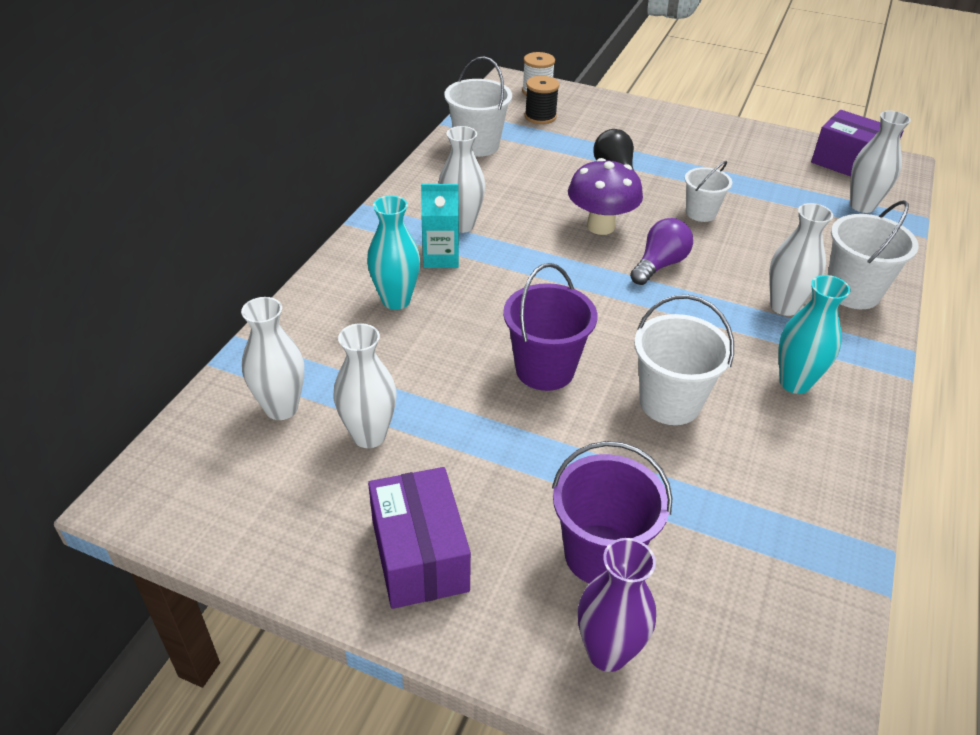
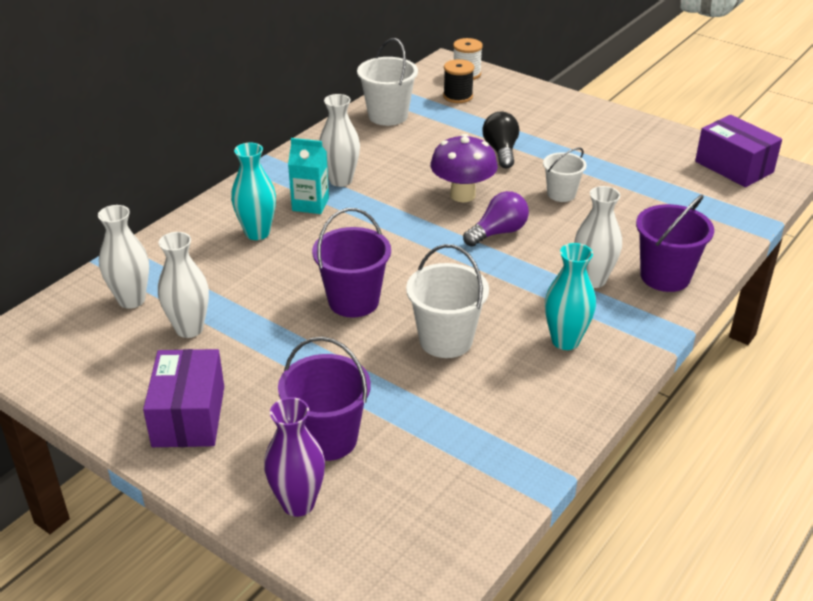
camera: 15 degrees right, 5 degrees down
(852, 292) = (665, 276): white bucket -> purple bucket
(862, 206) = (722, 205): white vase -> none

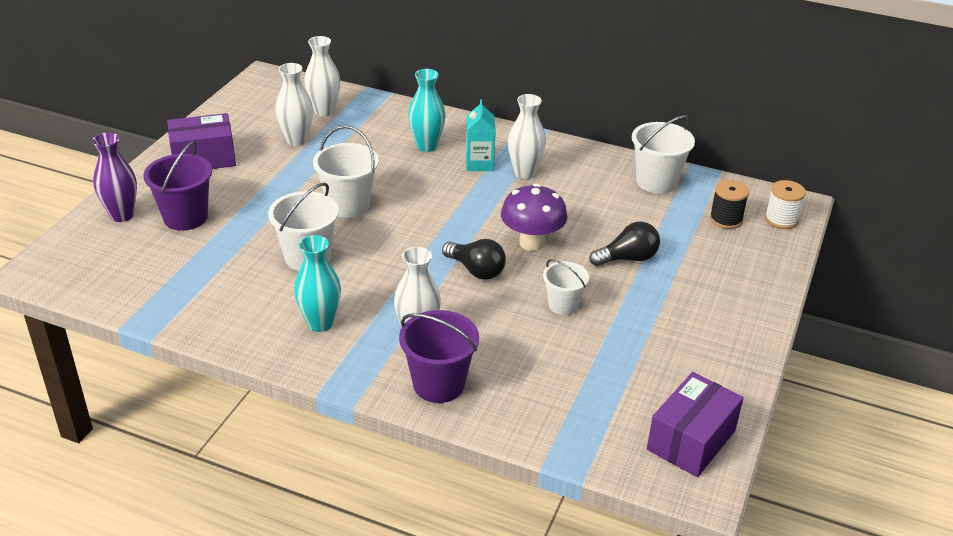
camera: 75 degrees right, 0 degrees up
(353, 301) = (348, 205): purple bucket -> white bucket
(498, 232) = (476, 270): purple light bulb -> black light bulb

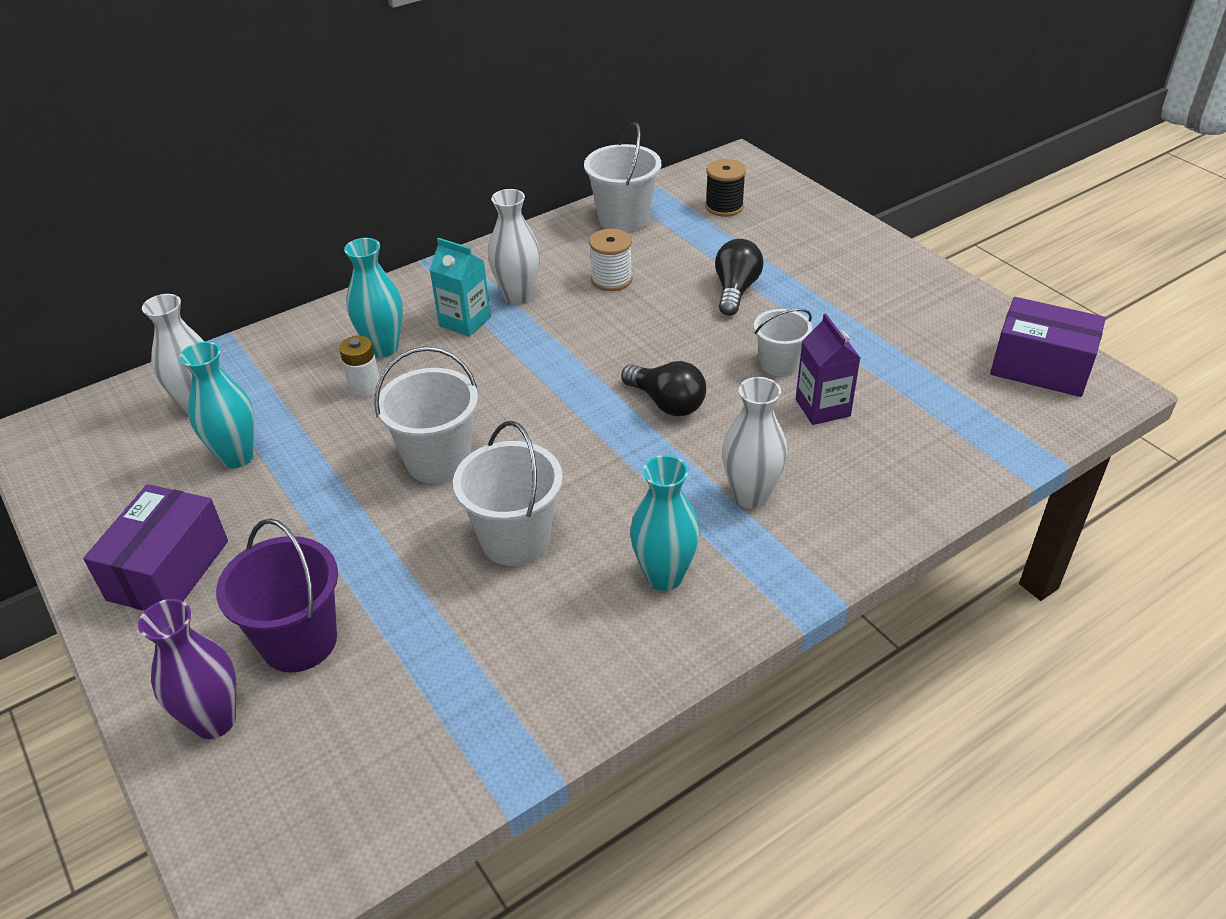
camera: 55 degrees left, 5 degrees up
(296, 140) = (237, 457): white vase -> turquoise vase
(386, 155) = (365, 387): none -> white battery
(439, 384) = (851, 511): purple bucket -> none
(476, 270) = (666, 403): black light bulb -> black light bulb turned 60 degrees clockwise
(532, 243) = (652, 342): purple mushroom -> none
(534, 340) = (822, 408): none -> purple carton
(691, 440) = (1040, 367): purple box -> purple box turned 45 degrees counterclockwise
(781, 219) = (752, 178): white spool -> white spool (611, 279)

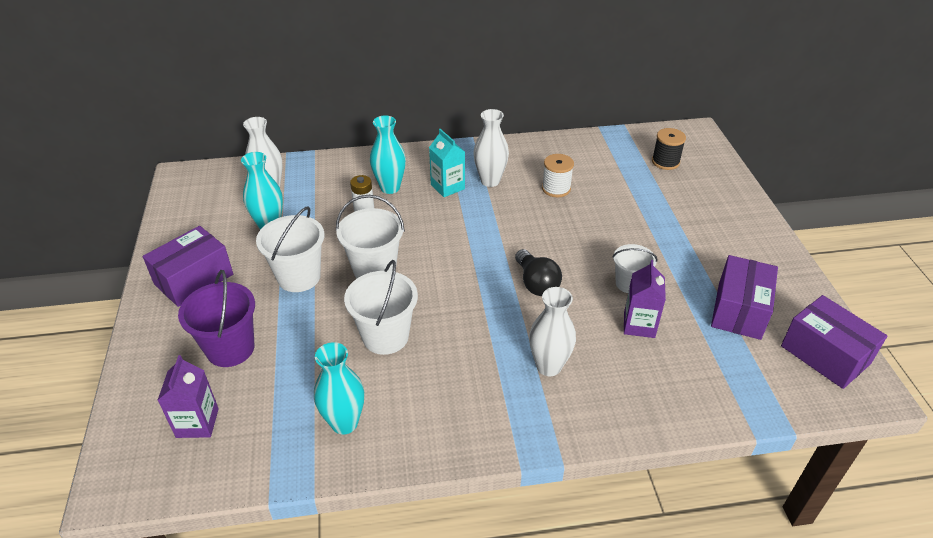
camera: 25 degrees right, 0 degrees up
(214, 721) = (160, 376): purple vase -> none
(322, 758) = (197, 423): none -> purple carton
(623, 220) = (591, 150): white bucket -> white bucket (299, 277)
(664, 576) = (458, 397): turquoise vase -> turquoise vase (344, 423)
(735, 290) = (634, 222): black light bulb -> none
(921, 351) = (739, 310): none -> purple box

